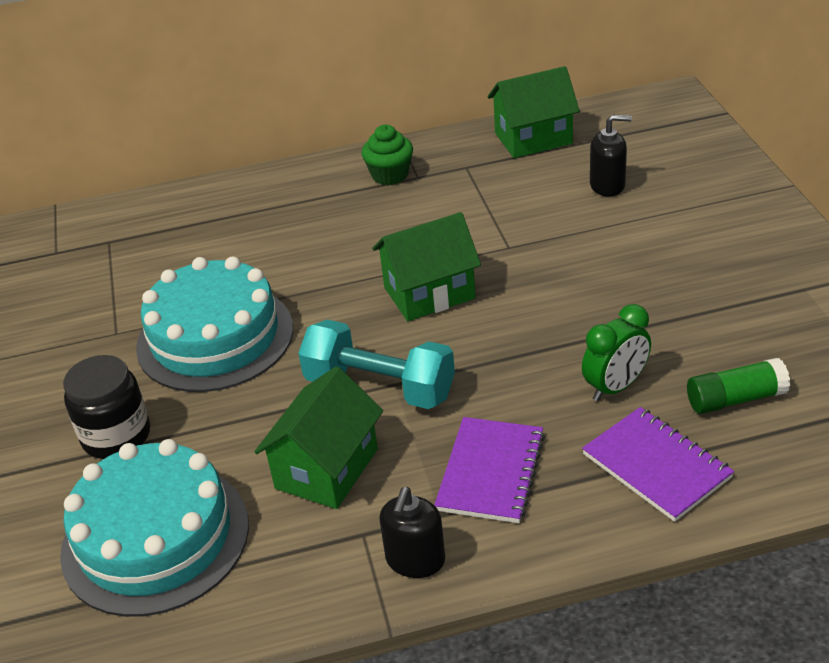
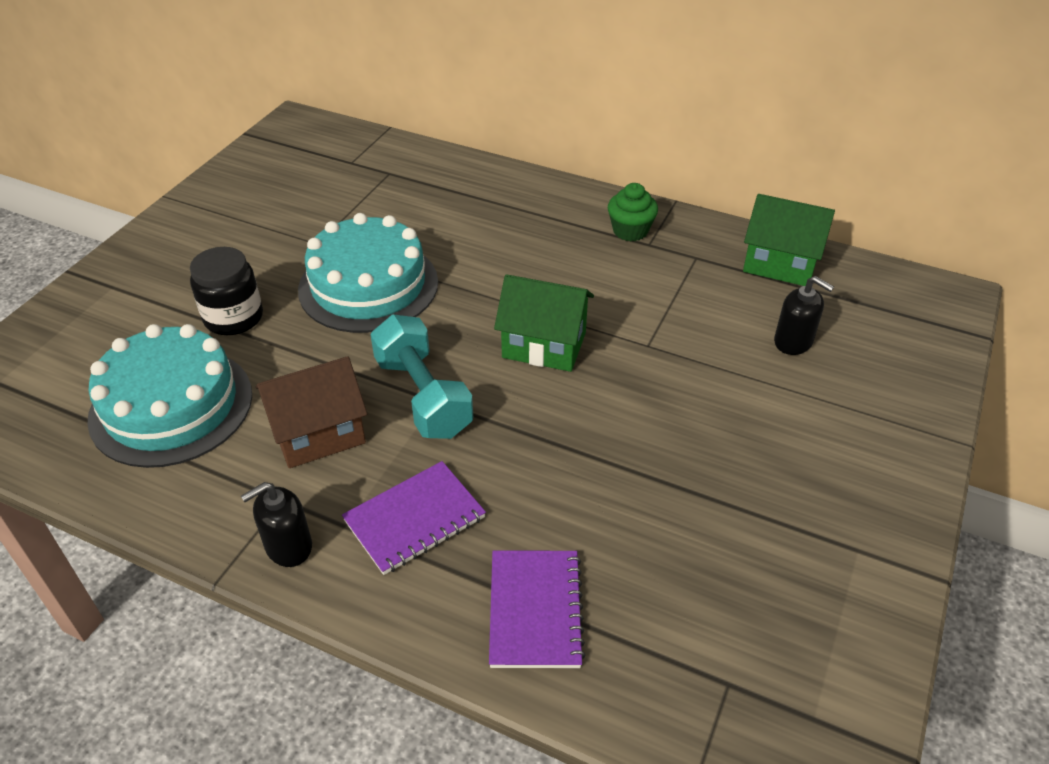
camera: 35 degrees right, 5 degrees up
(326, 468) = (318, 433): green house -> brown house
(615, 387) = (586, 520): green clock -> none
(735, 399) = (668, 603): green glue stick -> none

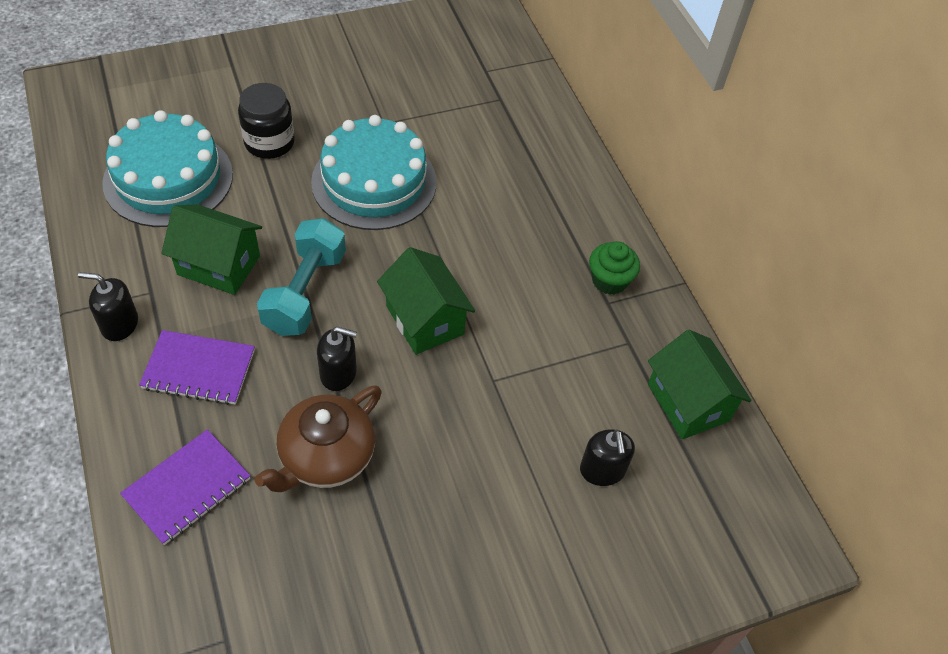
camera: 40 degrees right, 10 degrees up
(318, 433) = (219, 265): brown house -> green house
(533, 429) = (338, 373): none -> black soap dispenser
(608, 491) = (325, 457): none -> brown teapot

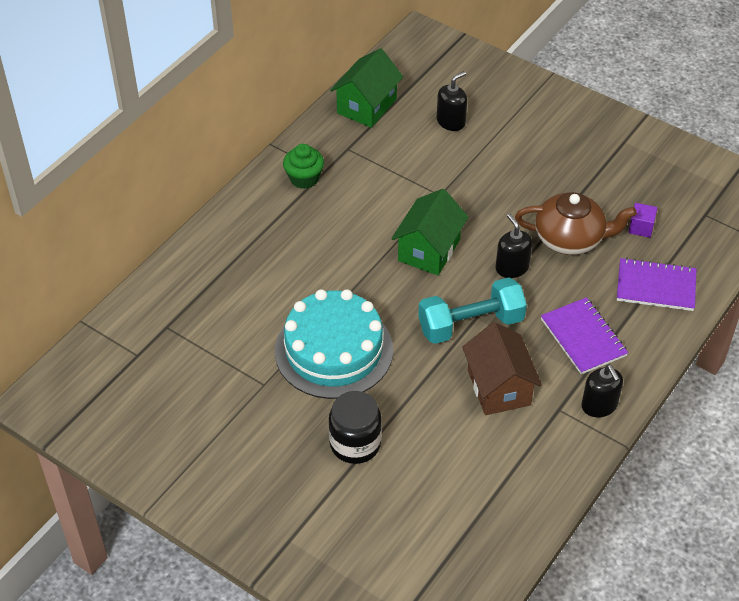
camera: 120 degrees left, 5 degrees down
(168, 178) = (455, 481): turquoise cake -> none
(219, 265) = (498, 387): green house -> brown house
(275, 544) = (641, 227): none -> purple cube

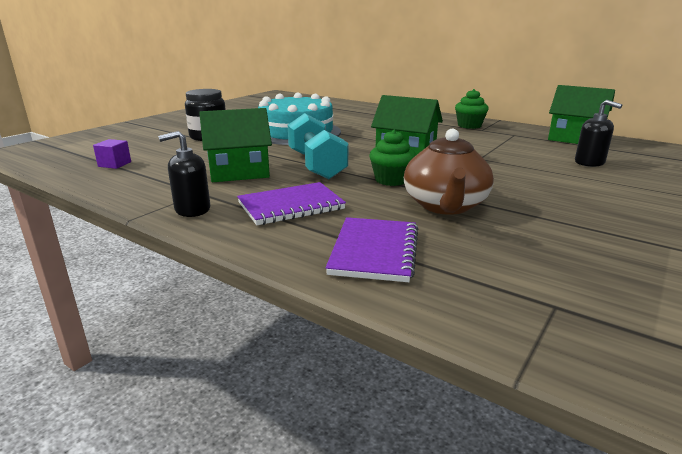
camera: 90 degrees right, 25 degrees down
(498, 387) = (239, 172): brown house -> green house
(512, 267) = (391, 180): black soap dispenser -> green cupcake
(641, 227) = (489, 248): purple cube -> purple cube (114, 164)

